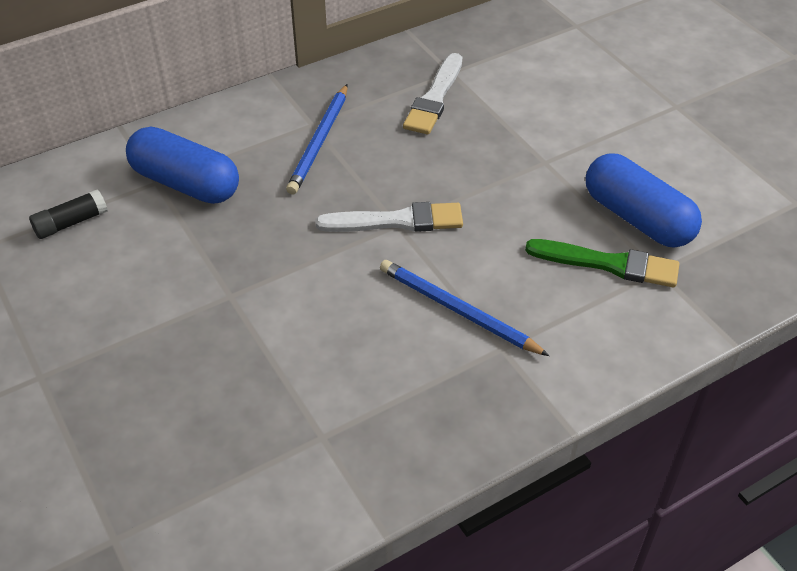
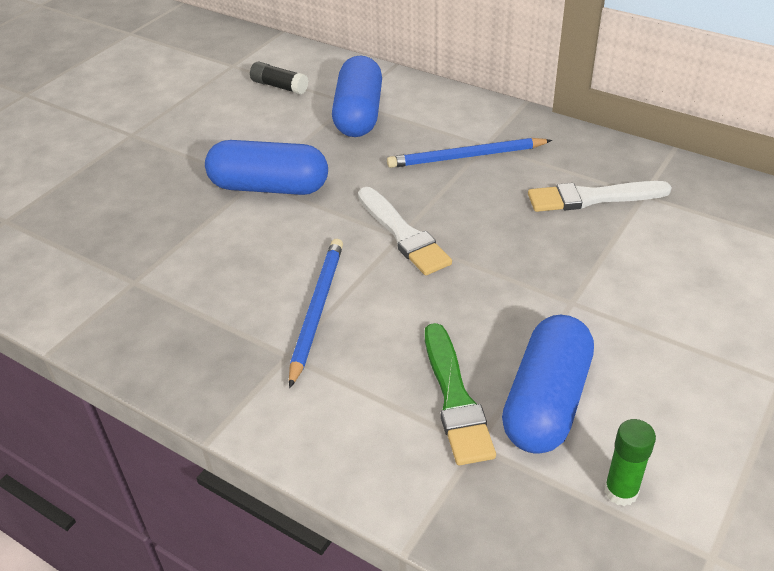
camera: 65 degrees right, 5 degrees down
(251, 287) = (269, 187): none -> blue capsule
(732, 218) = (621, 491): none -> green glue stick

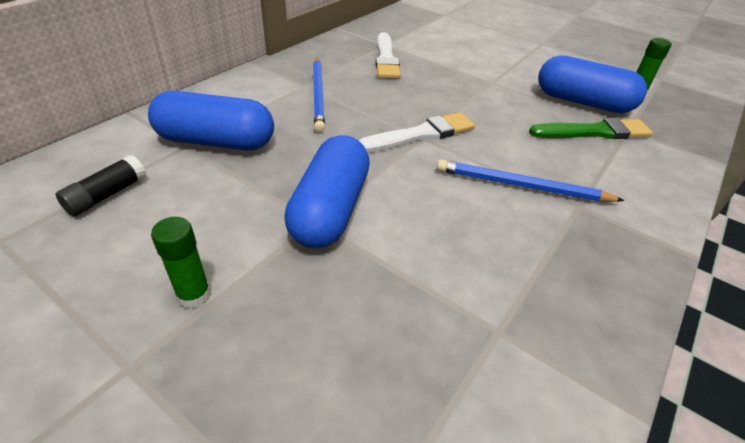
camera: 90 degrees left, 0 degrees up
(181, 143) = (194, 295): none -> green glue stick

